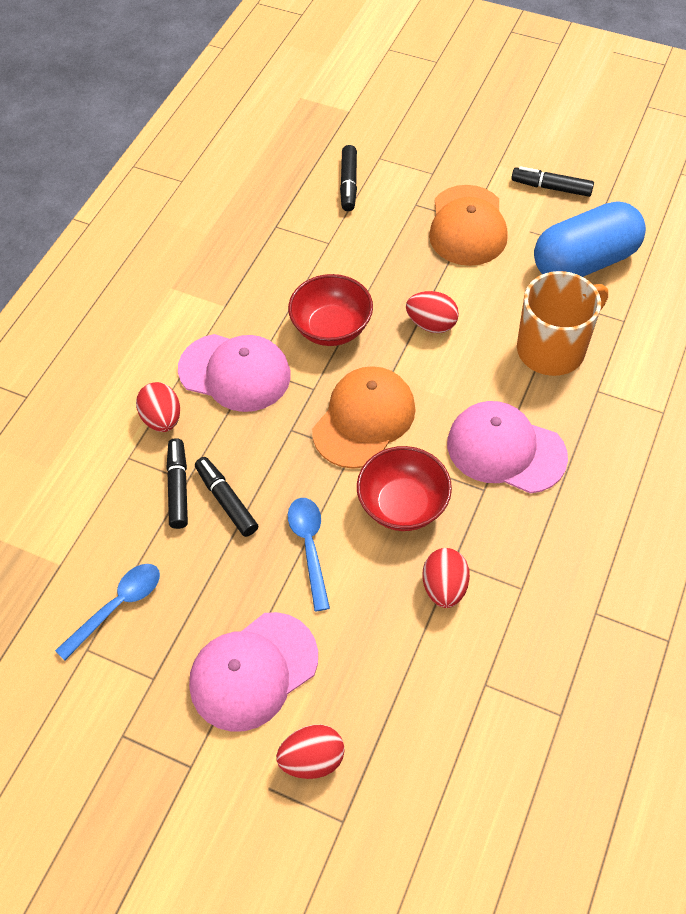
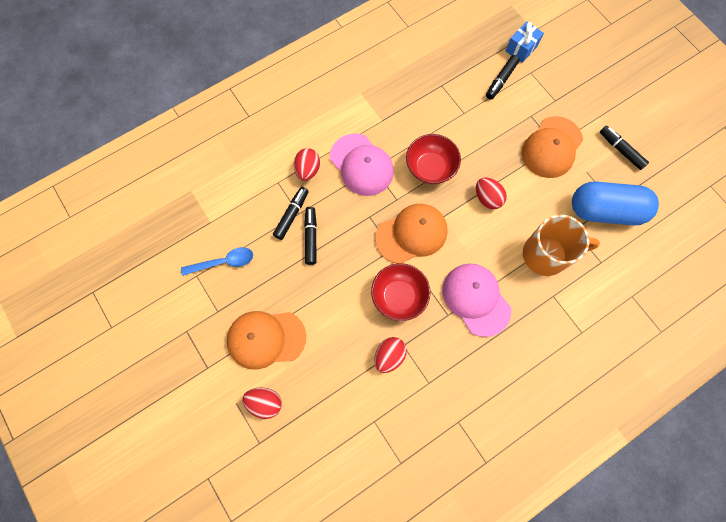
camera: 30 degrees right, 15 degrees up
(253, 671) = (266, 339): pink cap -> orange cap
(309, 546) = (336, 289): blue spoon -> none
(348, 138) = (521, 49): none -> blue gift

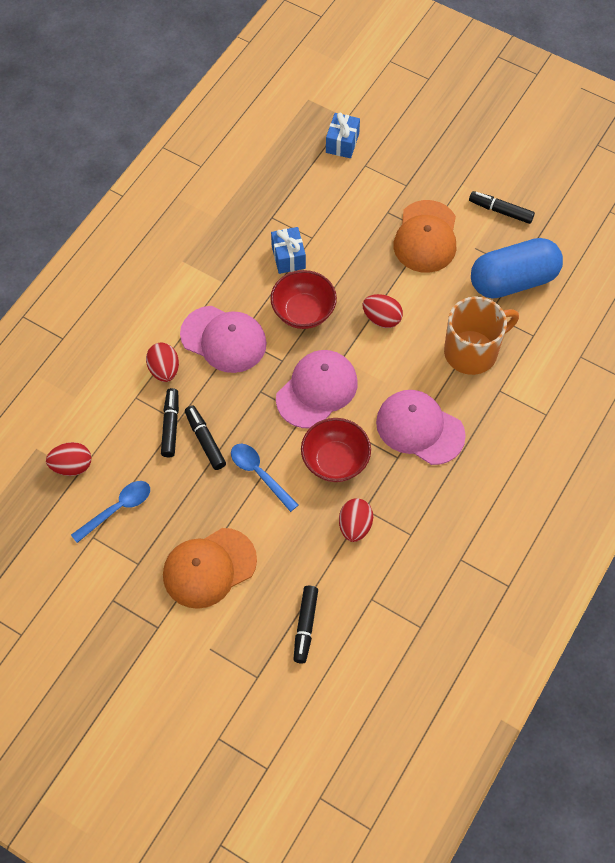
camera: 25 degrees left, 10 degrees down
(265, 402) = (242, 633): red egg -> red egg (72, 466)
(338, 281) = (259, 474): none -> blue spoon
(411, 234) = (317, 390): orange cap -> pink cap
(439, 121) = (288, 257): none -> blue gift
(501, 80) = (336, 186): black marker -> black marker (305, 626)

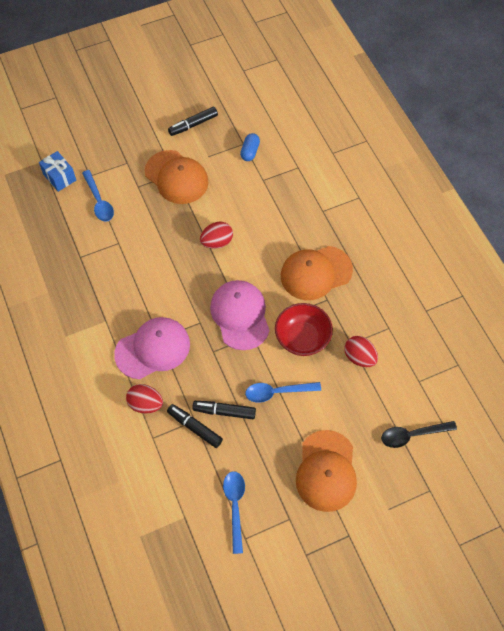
camera: 55 degrees left, 0 degrees up
(72, 466) = (175, 518): red egg -> none
(288, 257) = (121, 267): blue gift -> none
(303, 312) = (172, 285): red bowl -> none
(305, 626) = (412, 435): black marker -> black spoon
(343, 192) = (99, 201): none -> blue spoon
(419, 428) = (315, 273): pink cap -> orange cap
(472, 351) = (283, 207): orange mug -> none
(513, 280) = (250, 152): blue capsule -> blue capsule, size x0.42

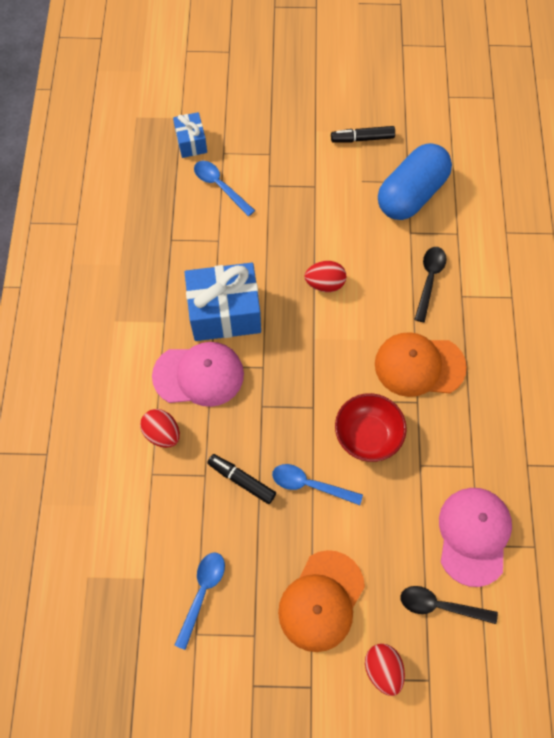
camera: 25 degrees right, 5 degrees up
(99, 201) = (219, 186): blue spoon -> blue spoon turned 135 degrees clockwise
(150, 294) = (225, 313): none -> blue gift
(176, 177) = (315, 192): orange cap -> none
(195, 427) = (201, 483): black marker -> none
(240, 315) = (311, 378): pink cap -> pink cap (473, 535)
(250, 152) = (411, 194): blue capsule -> blue capsule, size x2.38
(293, 208) = (429, 279): none -> black spoon
(359, 357) = (422, 486): red egg -> red egg (382, 669)

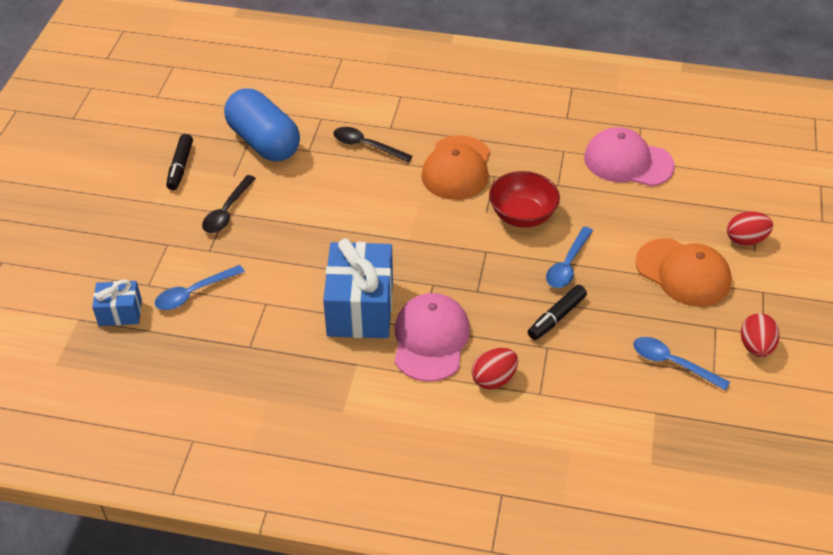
camera: 80 degrees left, 20 degrees down
(325, 283) = (348, 222): red egg -> red egg (755, 347)
(439, 605) = (689, 194): black spoon -> black spoon (227, 212)

